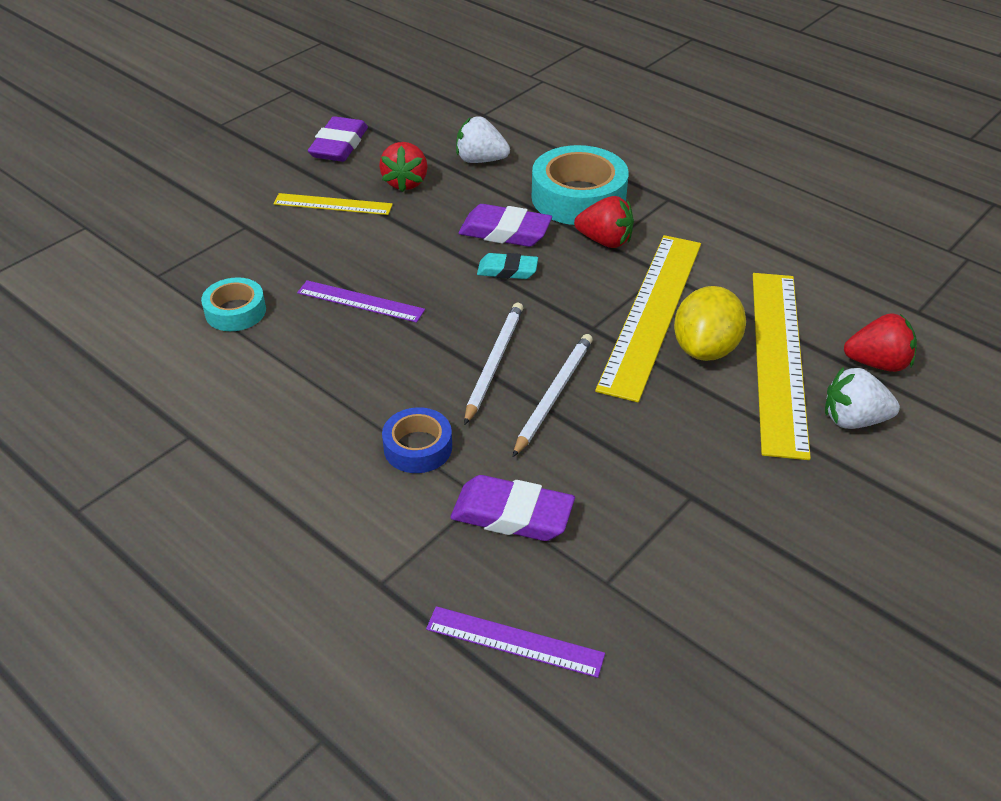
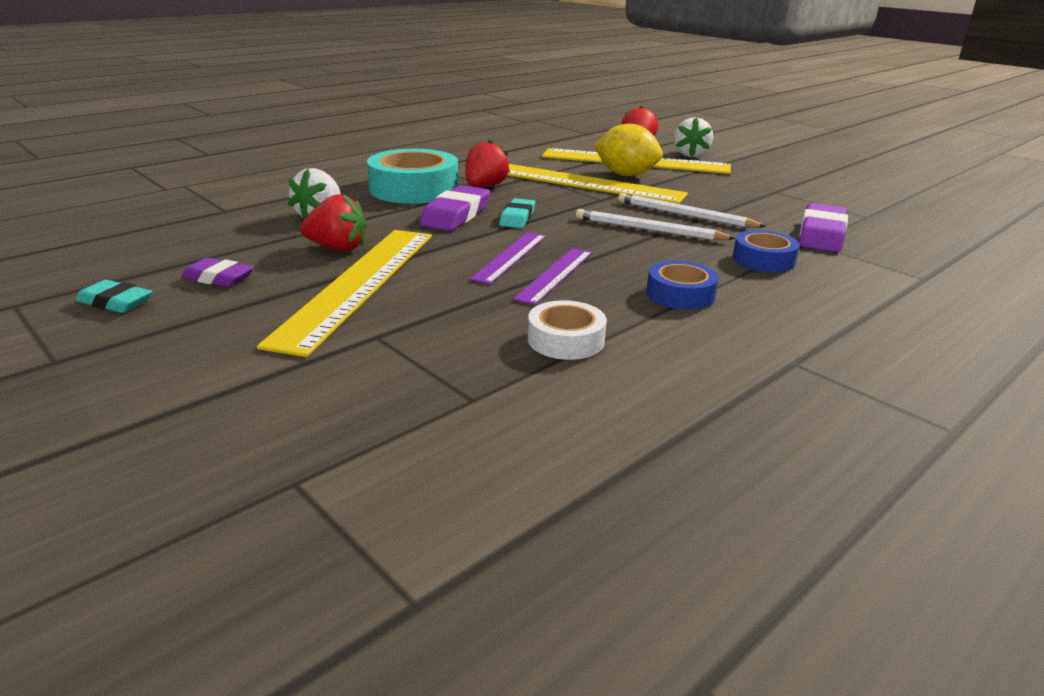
camera: 85 degrees left, 15 degrees down
(235, 311) = (566, 340): turquoise tape -> white tape
(297, 120) = (115, 302): none -> turquoise eraser
(322, 378) = (680, 294): none -> blue tape
(333, 204) = (357, 284): yellow ruler -> yellow ruler, size x1.94
(339, 145) = (218, 278): purple eraser -> purple eraser, size x0.64
(514, 641) = (938, 241): purple ruler -> purple ruler (510, 257)

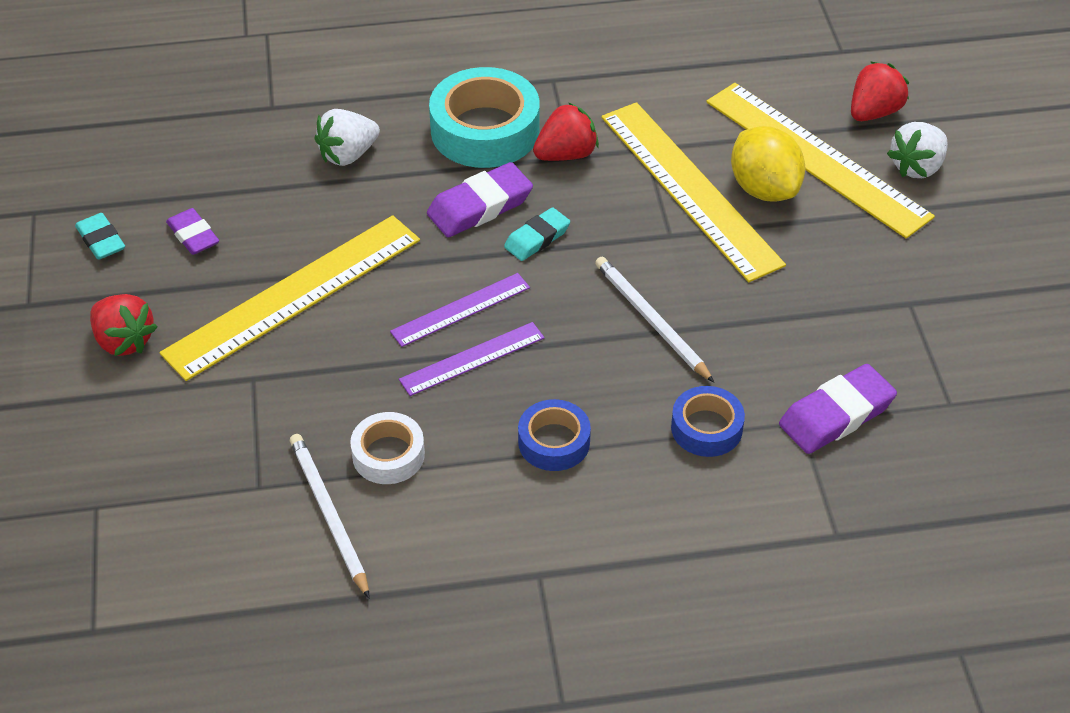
camera: 35 degrees right, 20 degrees up
(337, 248) = (320, 225): red strawberry -> red strawberry (124, 341)
(684, 215) = (727, 308): white pencil -> white pencil (329, 514)

